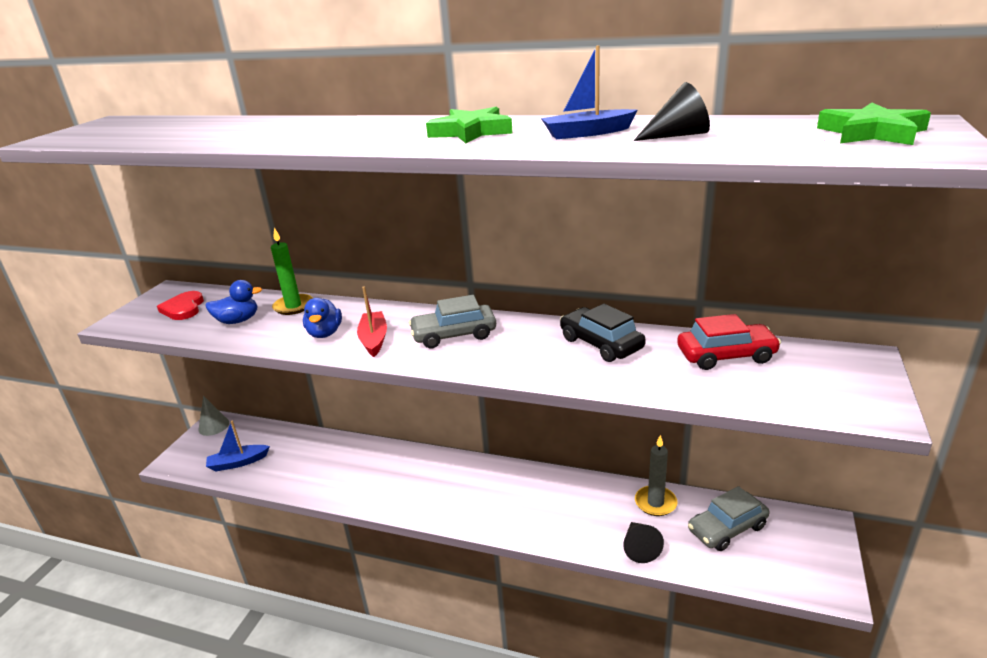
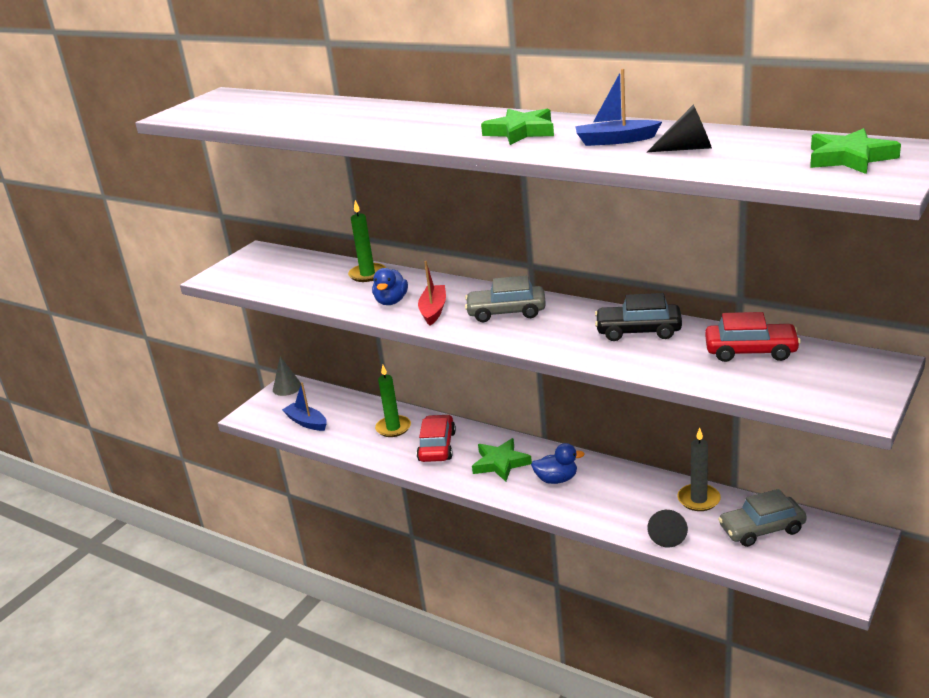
camera: 15 degrees right, 0 degrees up
(183, 308) = (270, 269): red heart -> none
(238, 321) = (316, 284): blue duck -> blue duck (556, 479)
(238, 463) = (306, 422): blue boat -> blue boat turned 45 degrees clockwise
(331, 459) = (393, 428): none -> green candle
(380, 474) = (437, 446): none -> red car
(449, 486) = (500, 463): none -> green star
(601, 344) = (638, 331): black car -> black car turned 60 degrees counterclockwise

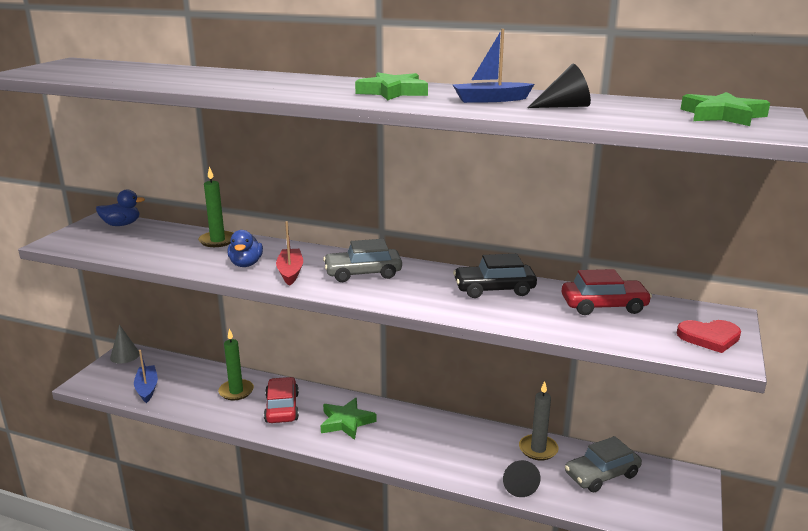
camera: 15 degrees left, 5 degrees down
(306, 422) = (147, 388): blue boat -> blue boat turned 45 degrees clockwise
(556, 479) = (403, 435): blue duck -> blue duck (121, 224)
(852, 389) = (709, 337): none -> red heart

